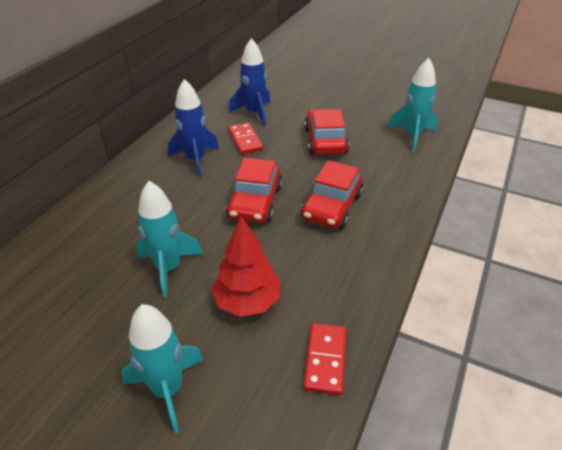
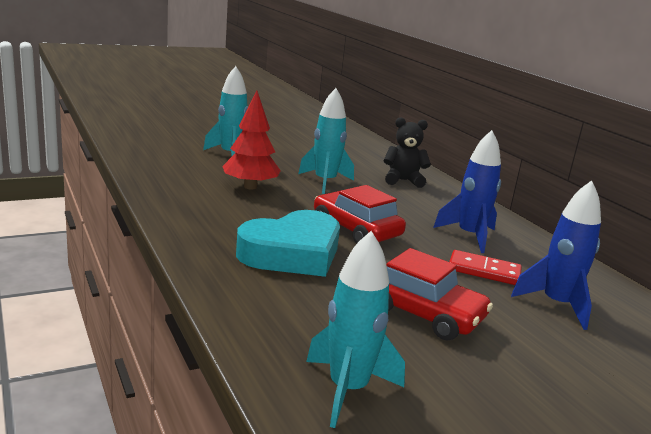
camera: 125 degrees right, 20 degrees down
(100, 230) = (403, 180): none -> black teddy bear
(325, 360) = (163, 184): red domino -> none
(331, 206) = (292, 253): red car -> turquoise heart

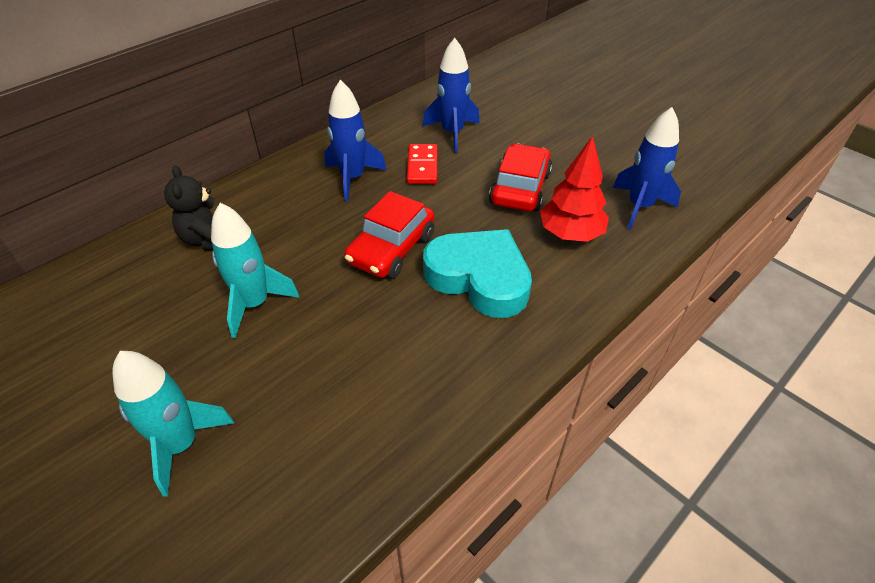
camera: 105 degrees left, 25 degrees up
(250, 187) = (317, 369): red tree -> red tree (570, 234)
(347, 389) = (639, 207): turquoise rocket -> blue rocket

